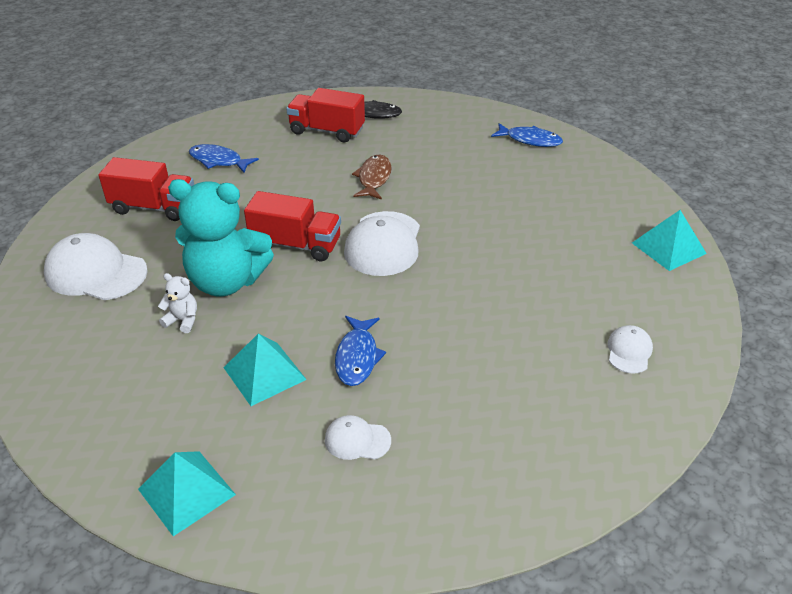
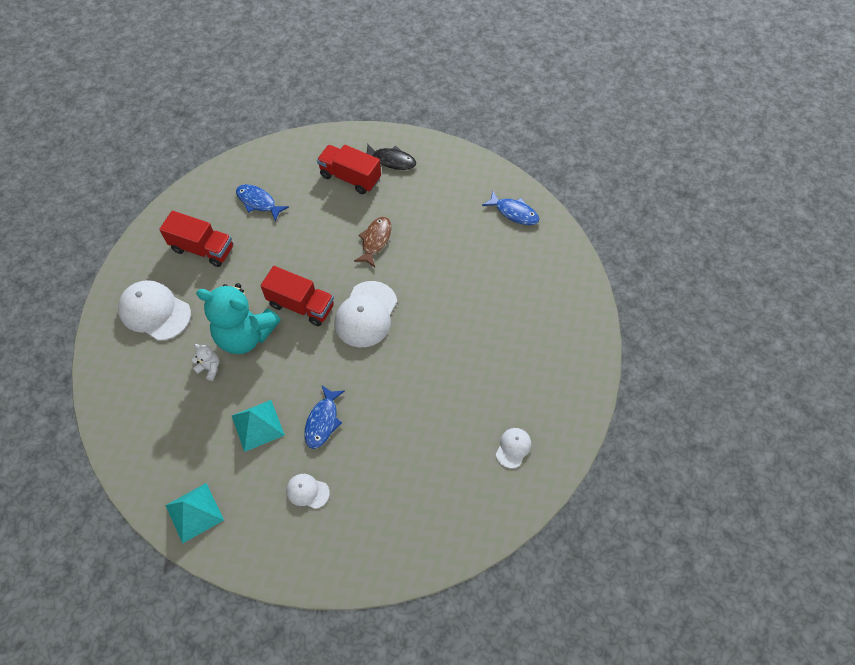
camera: 10 degrees right, 20 degrees up
(668, 248) = (581, 352): turquoise pyramid -> none

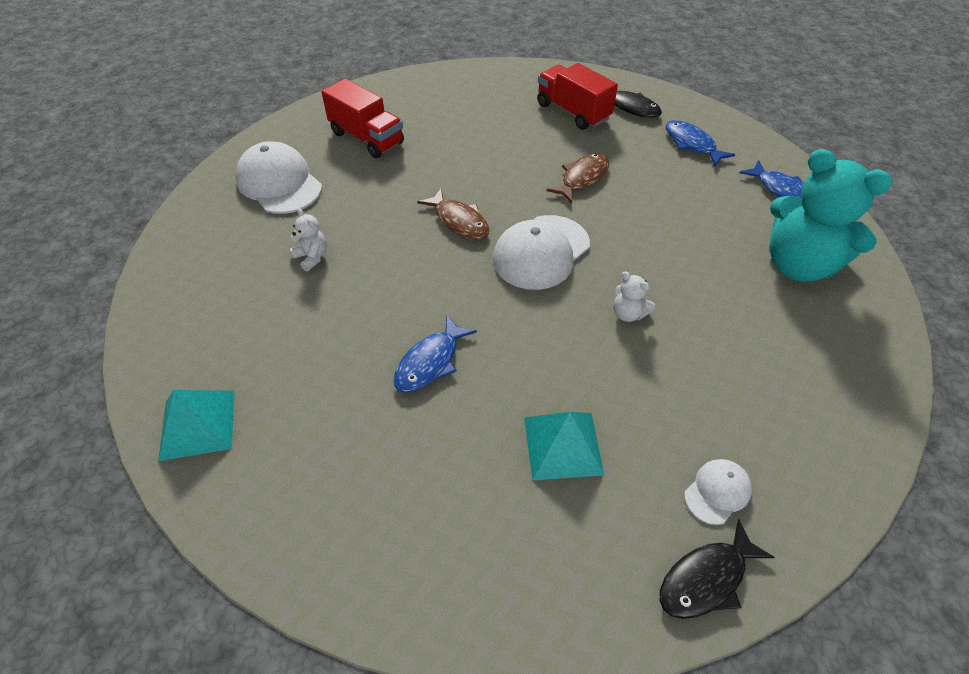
camera: 20 degrees right, 10 degrees down
(245, 335) = (373, 234): turquoise teddy bear -> turquoise teddy bear (798, 265)
(257, 425) = (339, 340): turquoise pyramid -> turquoise pyramid (562, 445)
(258, 202) = (452, 111): blue fish -> blue fish (692, 144)
(301, 305) = (459, 221): red truck -> brown fish
(307, 491) = (367, 449): white cap -> none
(435, 345) = (628, 314): none -> white teddy bear
(517, 499) = (706, 578): none -> black fish

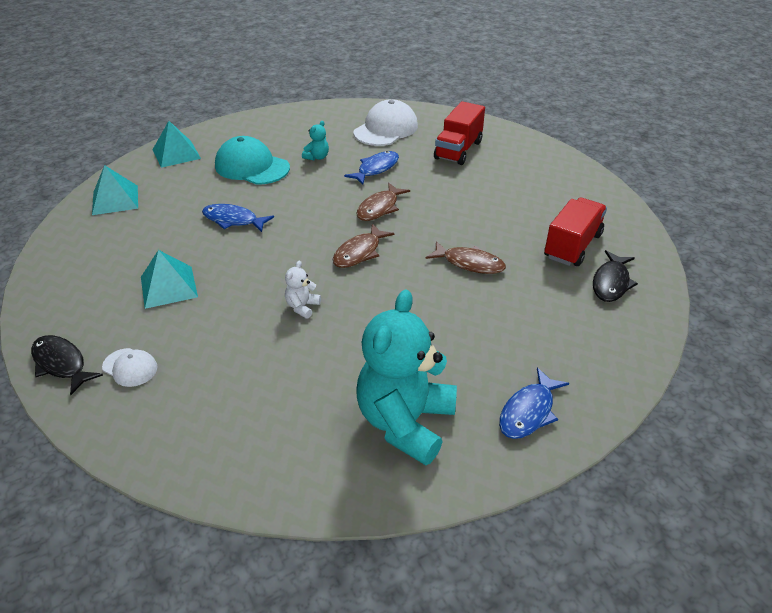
camera: 75 degrees right, 10 degrees down
(297, 329) = (252, 167): none -> turquoise cap
(304, 519) = (115, 200): none -> turquoise pyramid
(312, 257) = (317, 157): white teddy bear -> turquoise teddy bear
(541, 252) = (359, 252): white cap -> brown fish
(692, 144) = (573, 333): blue fish -> blue fish (376, 169)

